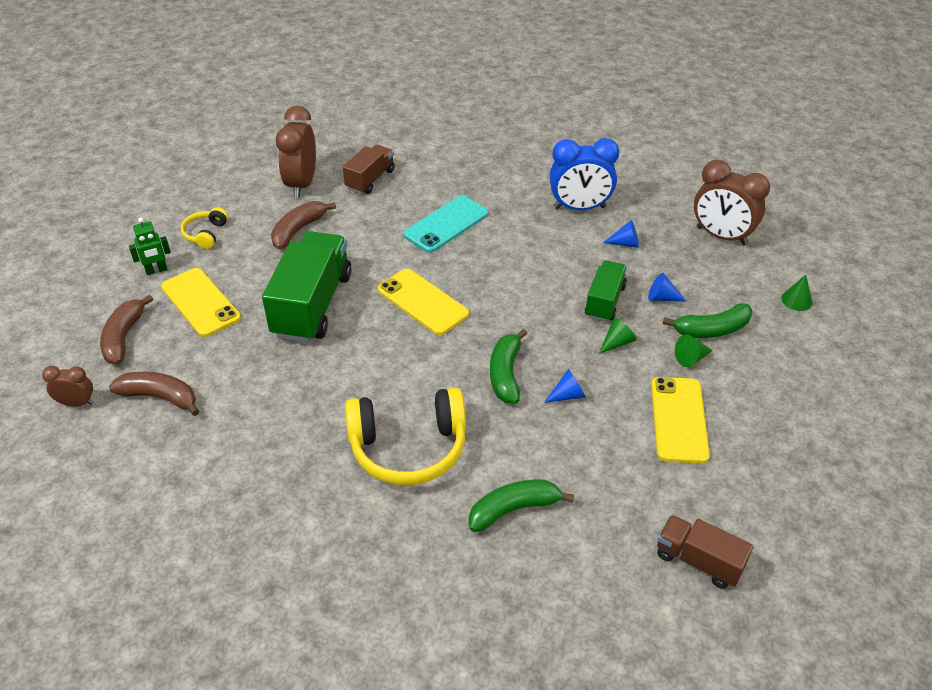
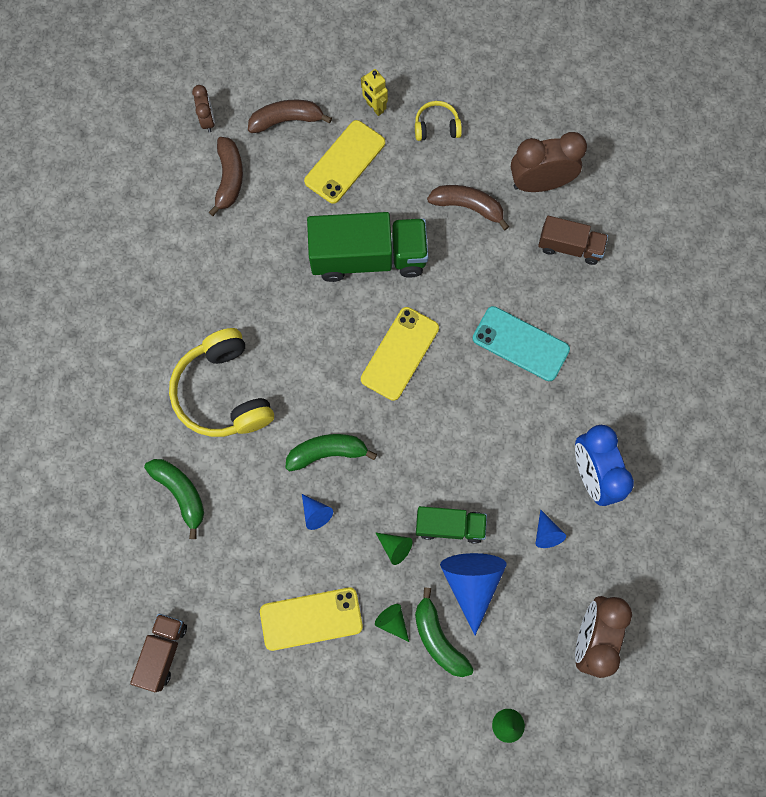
camera: 75 degrees right, 30 degrees up
(156, 270) = (374, 107): green robot -> yellow robot
(662, 297) = (471, 583): blue cone -> blue cone, size x2.05

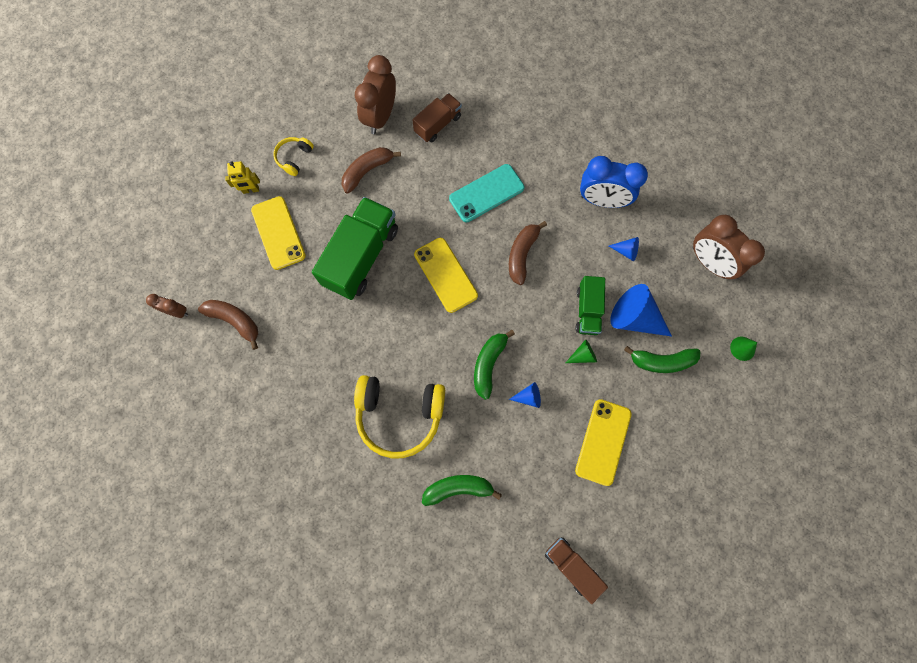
camera: 60 degrees left, 0 degrees up
(287, 120) = (217, 255): brown banana -> brown banana (522, 254)
(393, 621) = (634, 386): green cone -> none
(449, 526) = (587, 310): green truck -> green truck turned 150 degrees clockwise

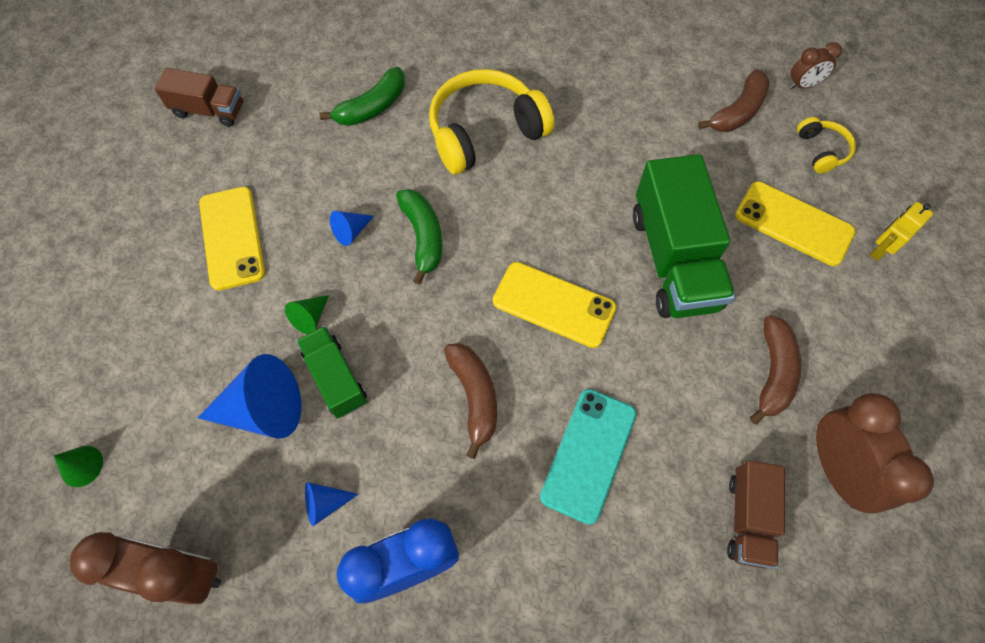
camera: 145 degrees right, 10 degrees down
(235, 321) = (737, 112): brown banana -> brown banana turned 45 degrees counterclockwise
(294, 158) = (878, 325): yellow headphones -> yellow headphones (821, 150)
(661, 361) = (197, 374): green banana -> none

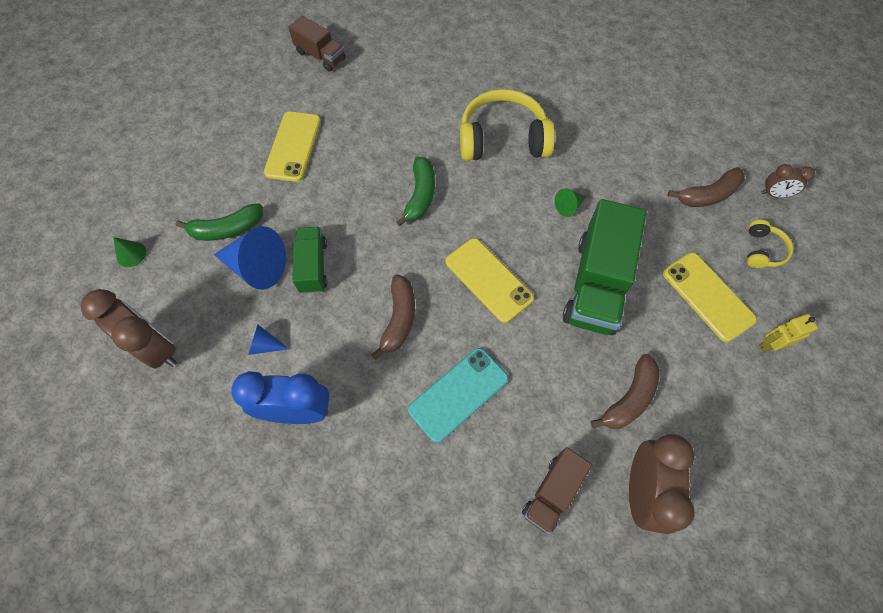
camera: 25 degrees right, 0 degrees up
(310, 317) = (317, 219): green cone -> green cone (568, 206)
(351, 231) = (373, 173): blue cone -> none
(372, 107) = (431, 92): green banana -> green banana (226, 229)

